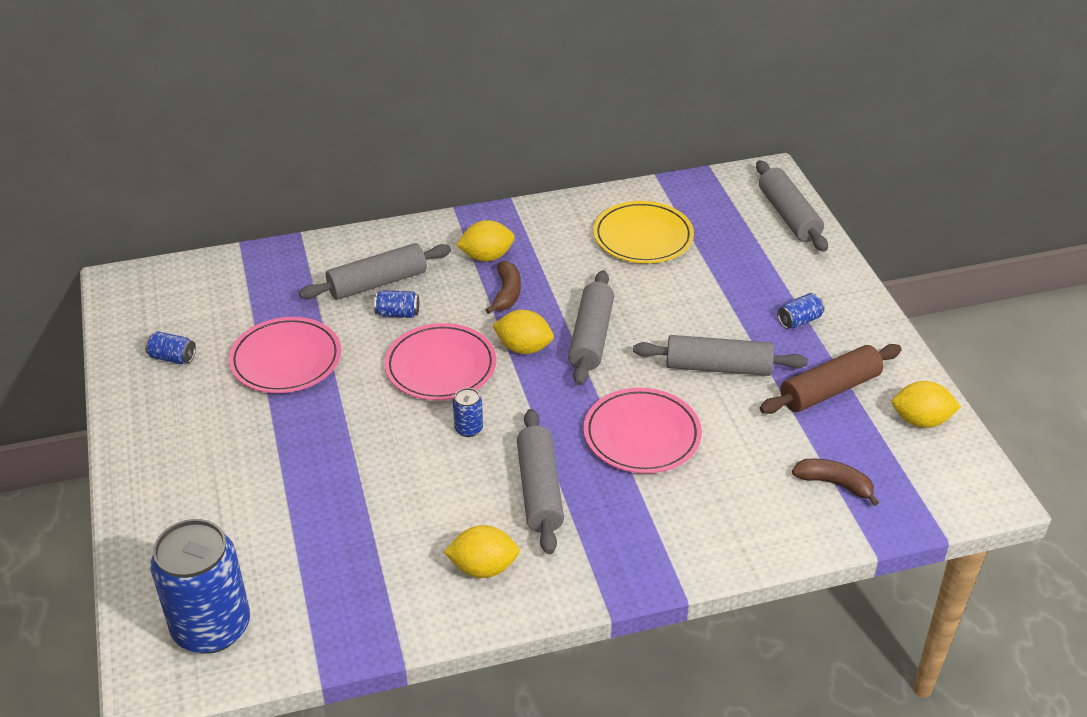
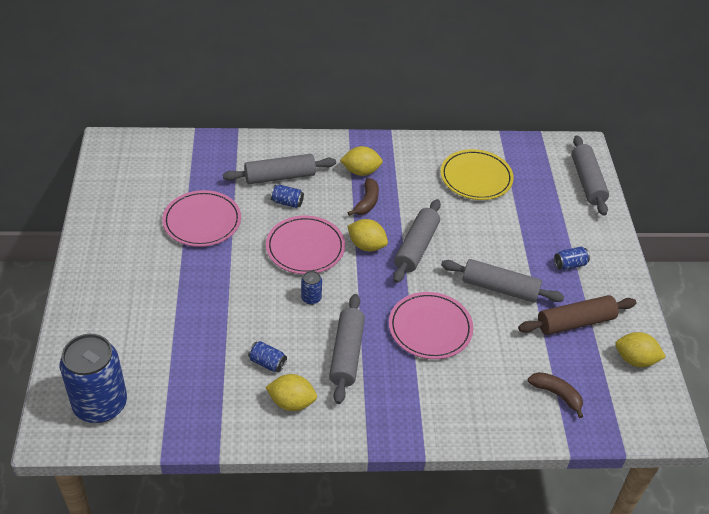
camera: 10 degrees right, 5 degrees up
(172, 358) = (127, 205): blue can -> blue can (267, 363)

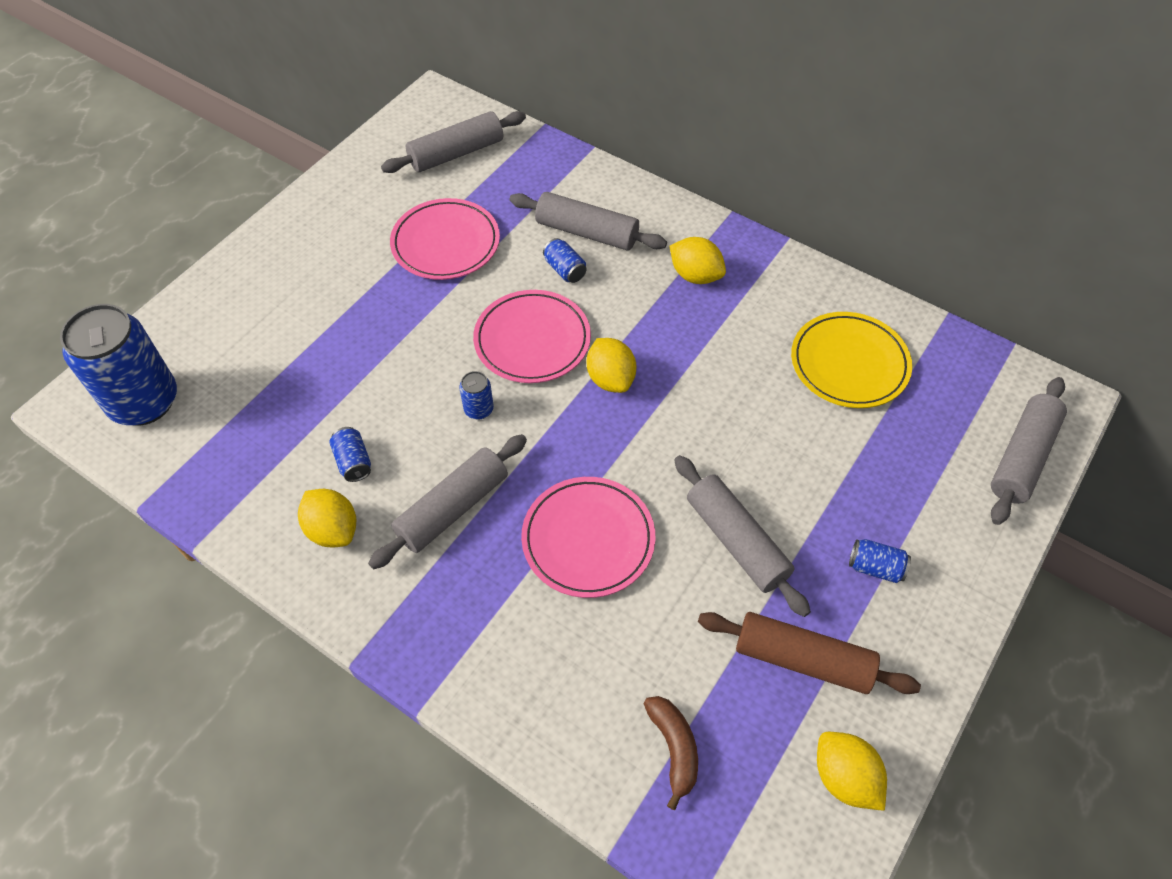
camera: 40 degrees right, 10 degrees up
(367, 202) = (665, 321): brown banana -> none
(416, 247) = (674, 417): grey rolling pin -> grey rolling pin (456, 153)

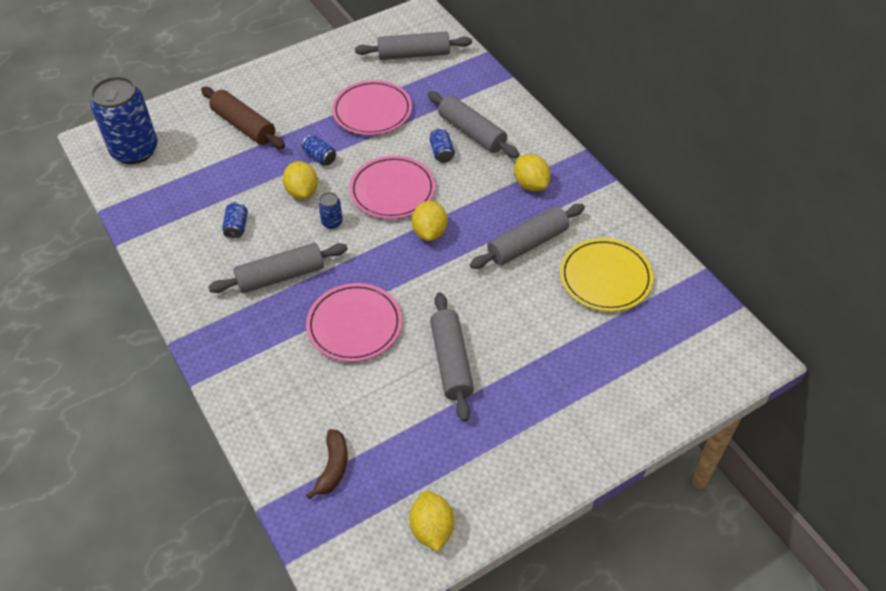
camera: 25 degrees right, 5 degrees down
(333, 529) = (202, 263): yellow lemon -> yellow lemon (302, 192)
(802, 659) = (450, 449): brown rolling pin -> brown rolling pin (244, 125)
(875, 567) = (537, 413): blue can -> blue can (320, 157)
(1021, 457) = (694, 383): grey rolling pin -> grey rolling pin (527, 244)

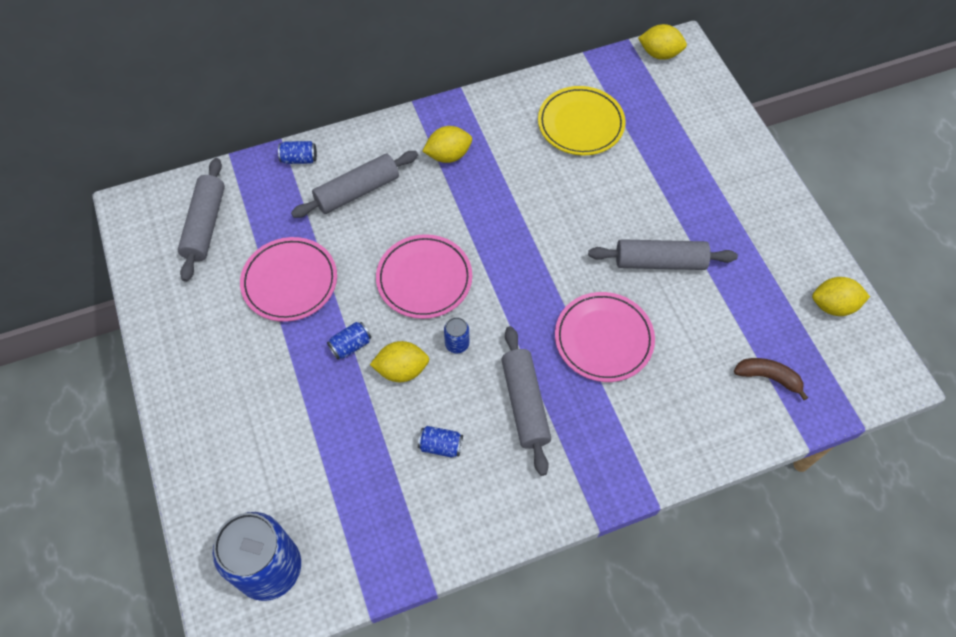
camera: 80 degrees left, 10 degrees up
(244, 125) = (266, 426): brown rolling pin -> none
(430, 232) = (493, 253): yellow lemon -> yellow lemon (659, 54)
(442, 152) = (379, 224): blue can -> blue can (299, 159)
(527, 244) = (527, 174): grey rolling pin -> none

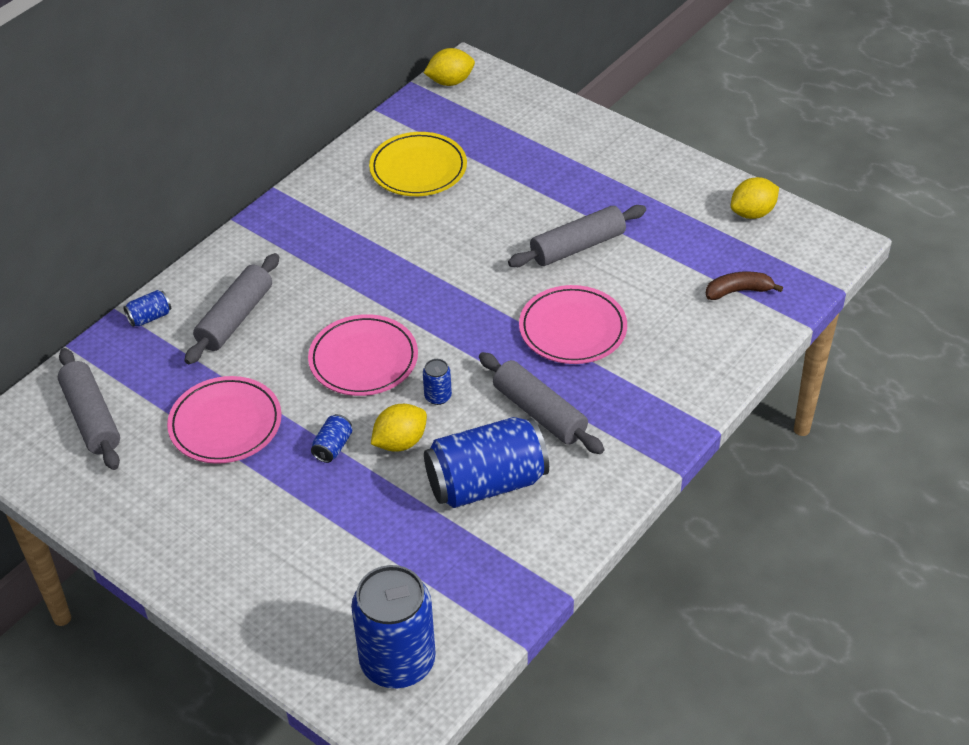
camera: 30 degrees left, 15 degrees down
(440, 446) = (486, 483): blue can -> blue can, size x2.41
(448, 155) = (306, 248): yellow lemon -> none

